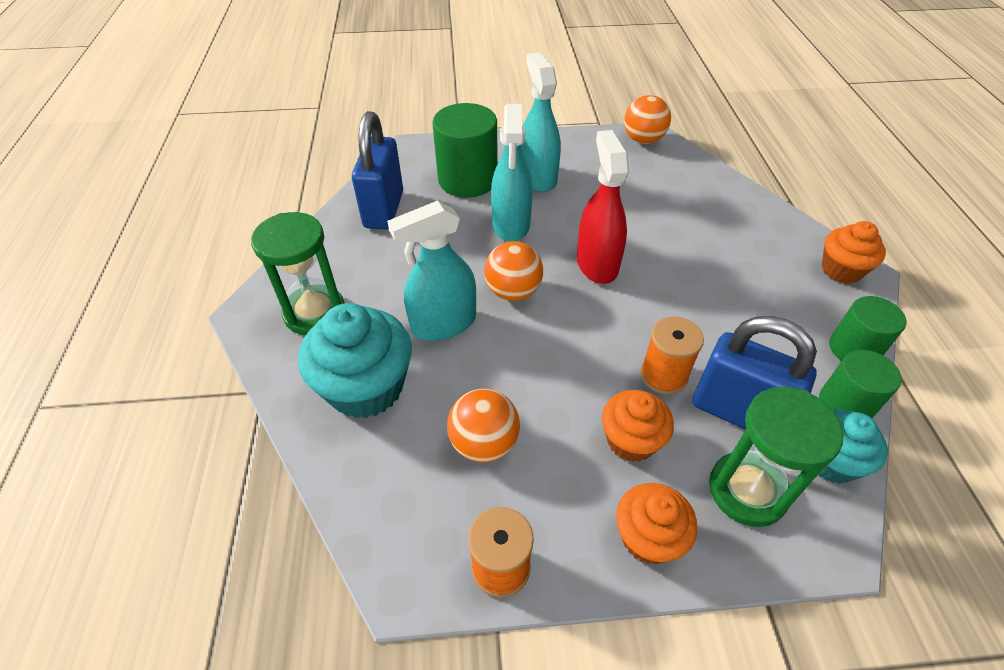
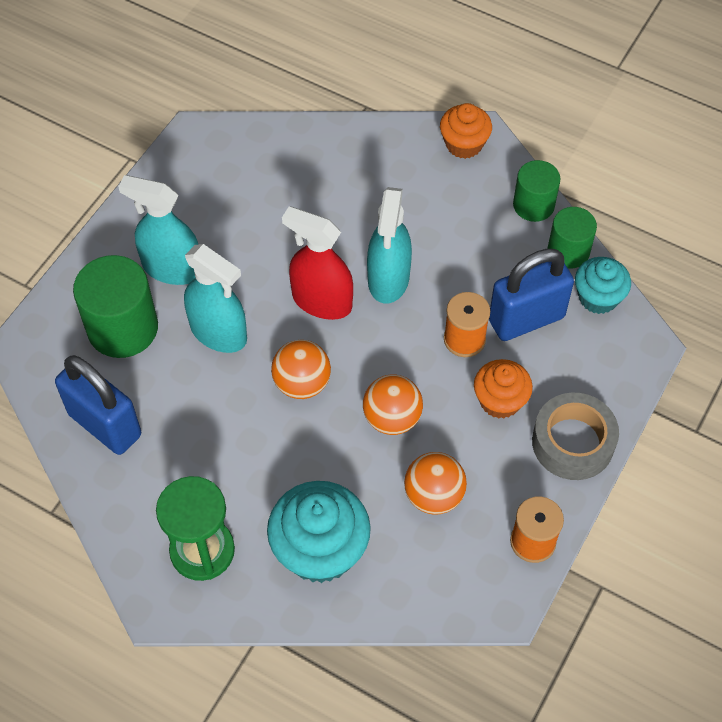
camera: 55 degrees left, 10 degrees up
(443, 324) = (296, 457): turquoise spray bottle -> turquoise spray bottle (388, 279)
(643, 140) = (195, 146): orange ball -> orange ball (392, 418)
(648, 537) = (573, 442): orange cupcake -> grey tape
(747, 490) = (583, 361): green hourglass -> none

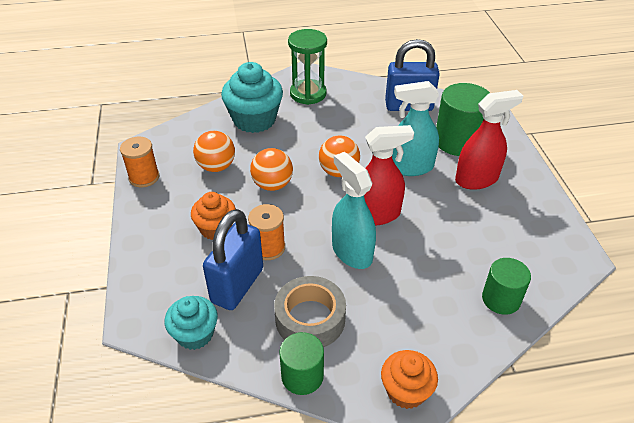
camera: 140 degrees right, 15 degrees down
(172, 268) = (476, 179): turquoise spray bottle -> red spray bottle
(568, 251) = (244, 355): green cylinder -> green cylinder (501, 299)
(573, 442) = (152, 233): grey tape -> grey tape (310, 319)

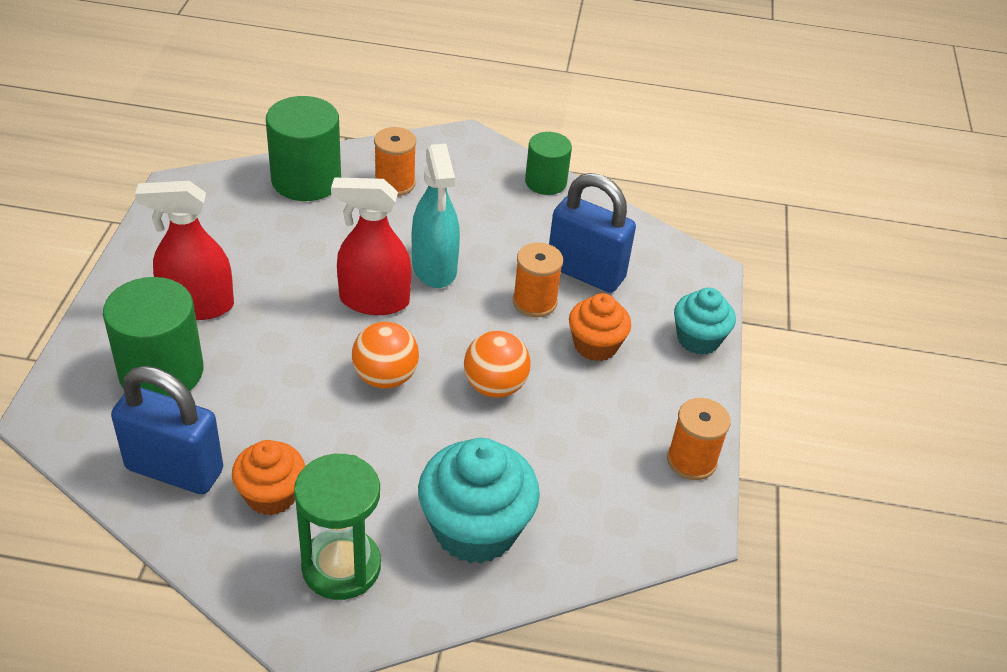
camera: 165 degrees left, 0 degrees up
(195, 334) = (643, 241): turquoise cupcake -> turquoise cupcake (698, 339)
(216, 167) = (571, 445): orange ball -> none
(237, 285) = (585, 272): blue padlock -> blue padlock turned 75 degrees clockwise
(310, 319) = (517, 220): grey tape -> none
(406, 391) = (456, 148): orange cupcake -> orange cupcake (271, 495)
(410, 167) = (274, 352): turquoise spray bottle -> none
(431, 322) = (395, 183): none -> orange spool
(501, 299) = (306, 180): green cylinder -> green cylinder, size x1.61

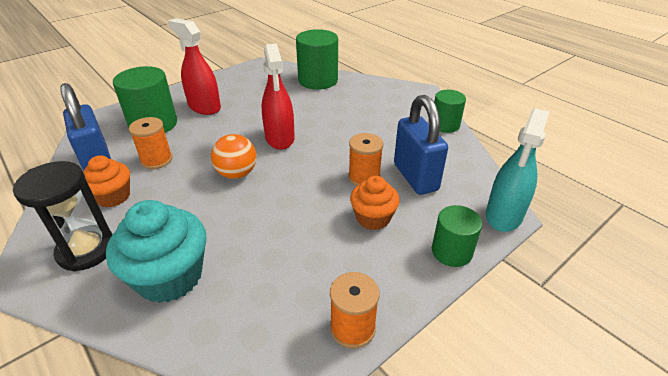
camera: 45 degrees right, 5 degrees down
(341, 566) = (86, 250): green hourglass -> black hourglass
(374, 301) = (280, 138): red spray bottle -> red spray bottle turned 150 degrees counterclockwise
(395, 183) = (358, 96): orange spool -> orange spool (157, 160)
(434, 268) = (329, 137): turquoise spray bottle -> turquoise spray bottle (504, 215)
(495, 386) = (285, 207): orange ball -> none
(698, 339) = (451, 251): turquoise cupcake -> green cylinder

